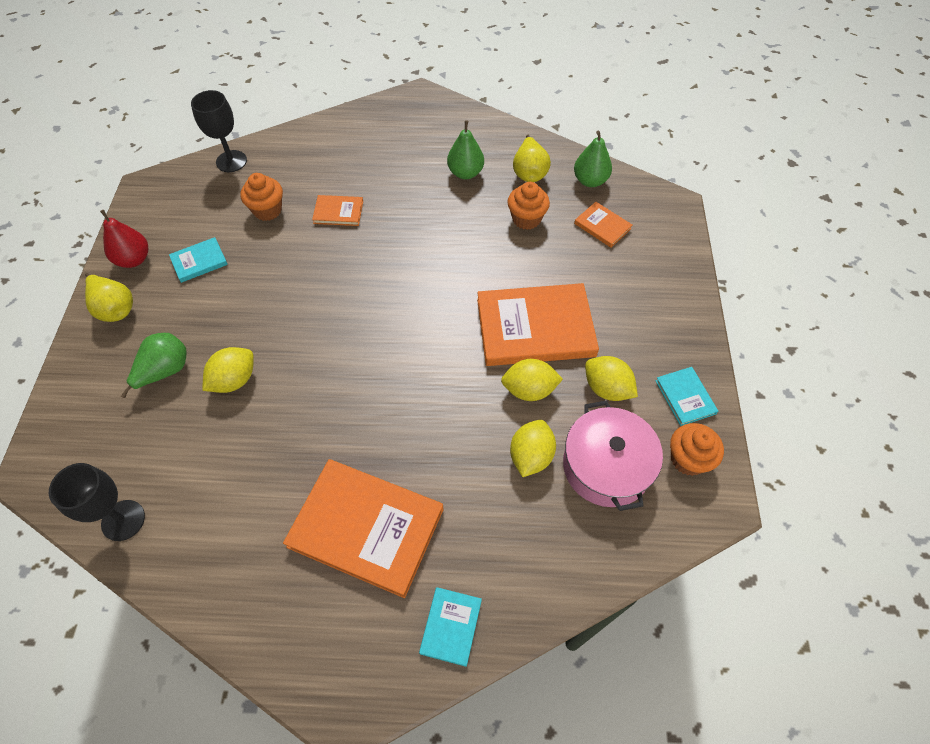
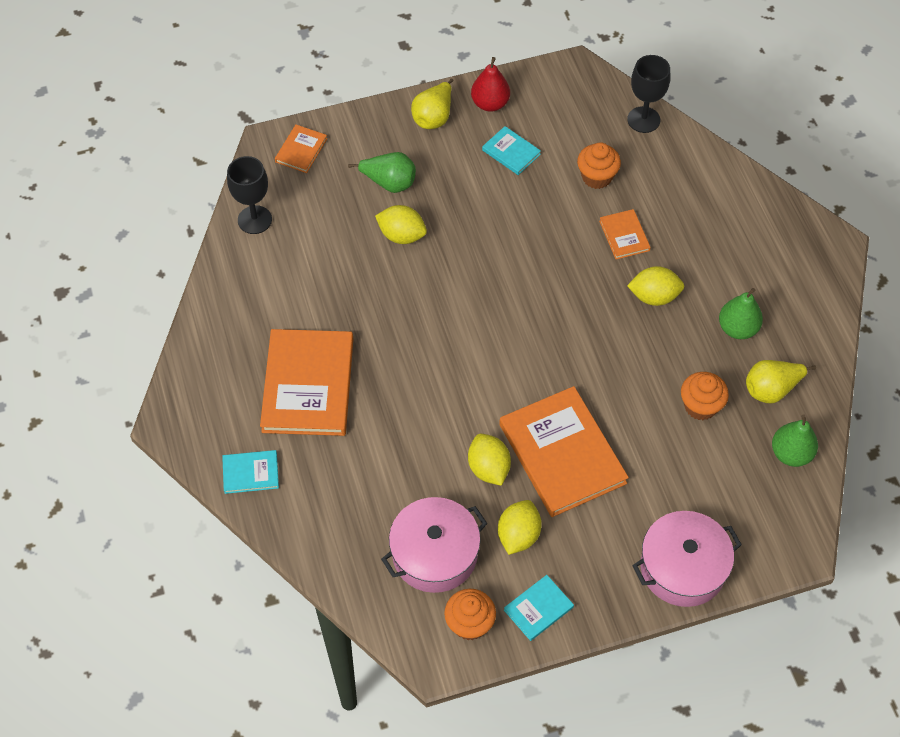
camera: 70 degrees right, 0 degrees up
(531, 456) = (420, 489): yellow lemon -> yellow lemon (654, 296)
(602, 226) = (728, 482): orange book -> orange book (301, 150)
(671, 280) = (682, 567): none -> pink pot

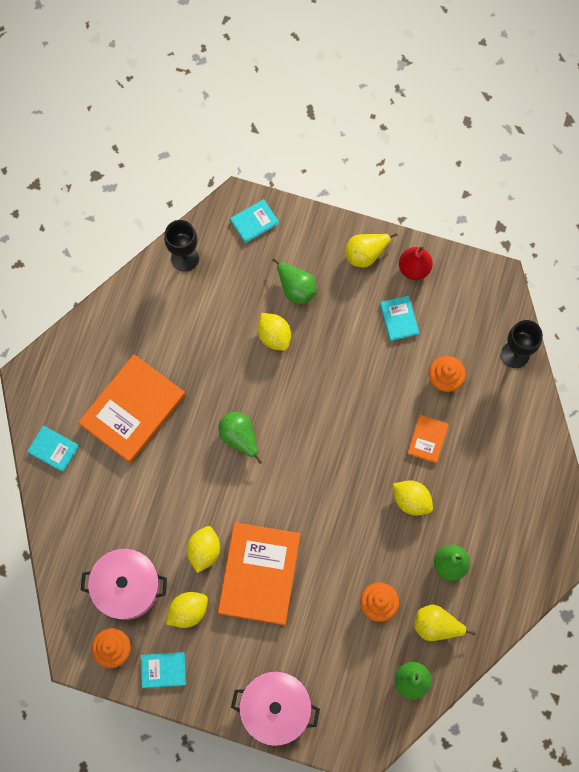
camera: 35 degrees right, 15 degrees up
(301, 150) = (254, 222): orange book -> turquoise book
(440, 344) = (239, 437): none -> green pear

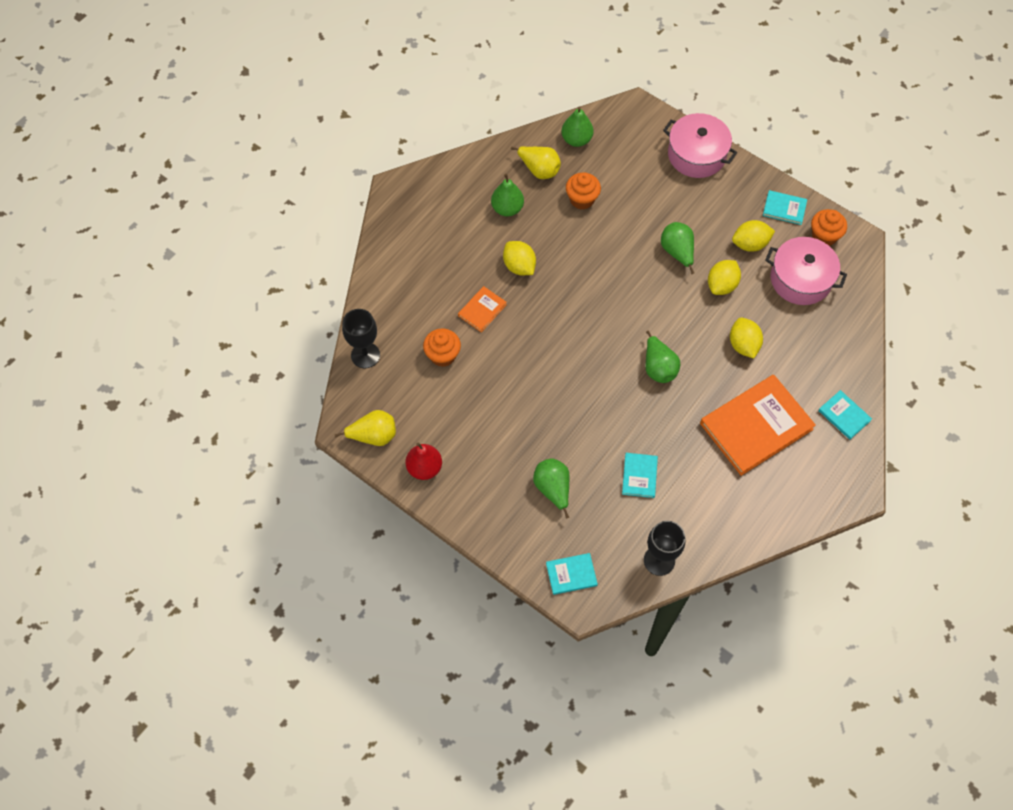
camera: 160 degrees left, 10 degrees down
(259, 574) = (677, 252): orange book -> green pear
(274, 336) = (592, 449): yellow lemon -> yellow lemon (743, 345)
(365, 254) = (467, 499): yellow pear -> yellow pear (373, 436)
(399, 319) = (461, 424): turquoise book -> turquoise book (639, 476)

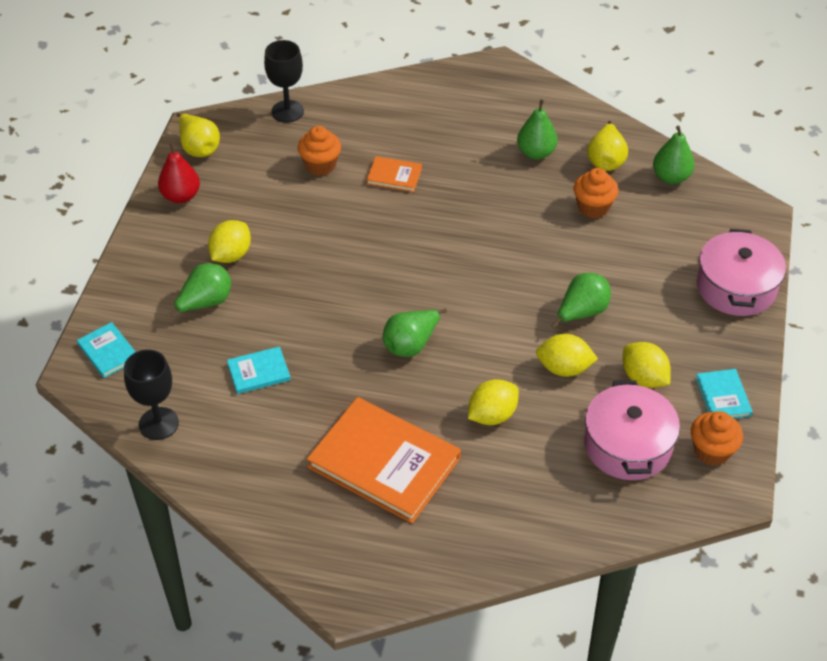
camera: 65 degrees right, 15 degrees down
(519, 266) = (468, 186): yellow lemon -> yellow lemon (231, 255)
(844, 415) = (451, 552): turquoise book -> none

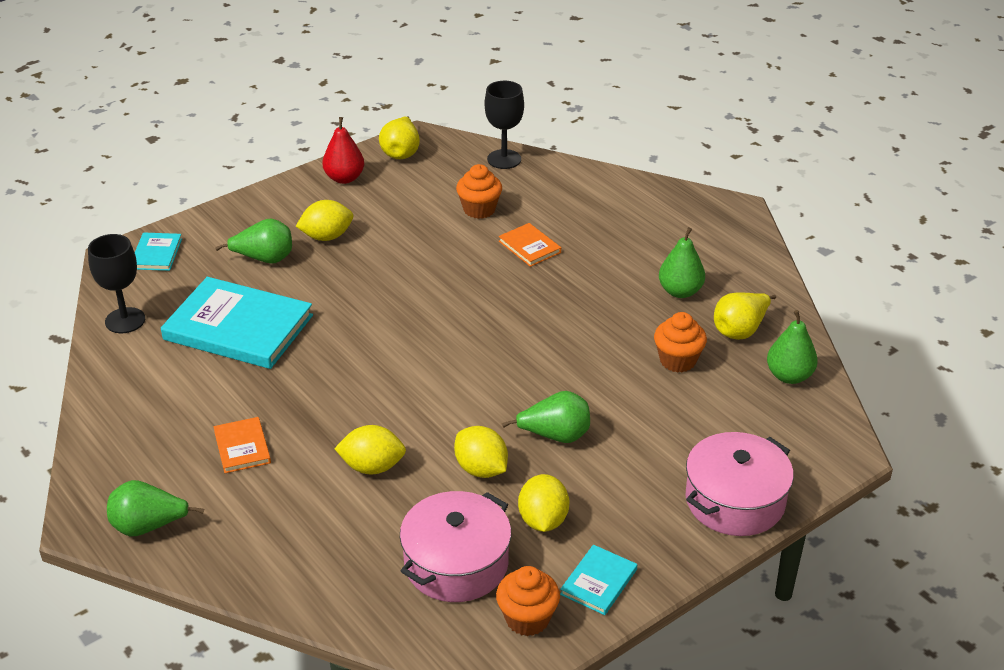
camera: 40 degrees right, 10 degrees down
(258, 372) = (238, 327): turquoise book -> turquoise book, size x2.14
(384, 463) = (242, 447): orange book -> orange book, size x0.47
(411, 344) = (378, 376): green pear -> green pear (149, 526)

